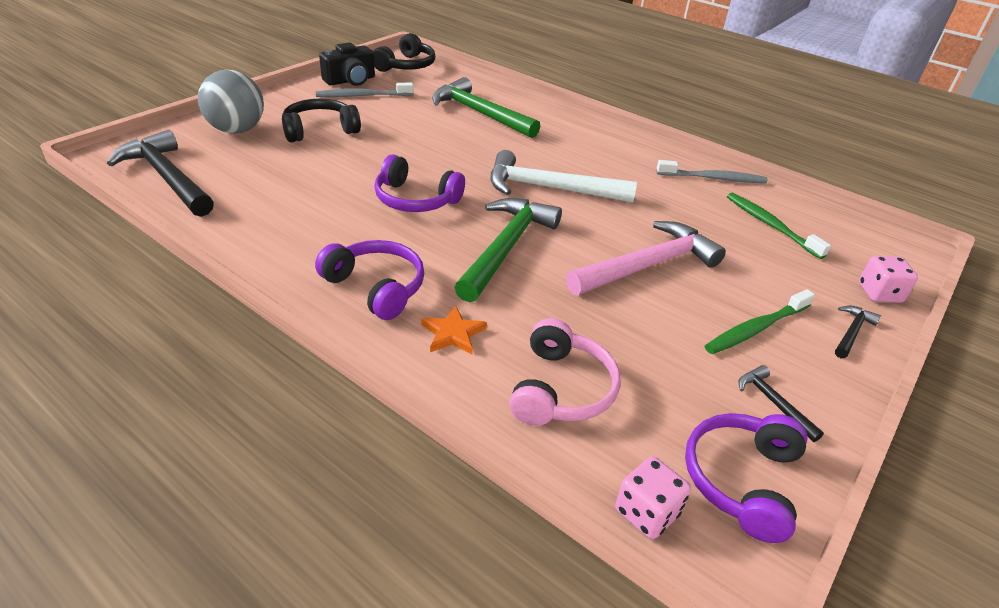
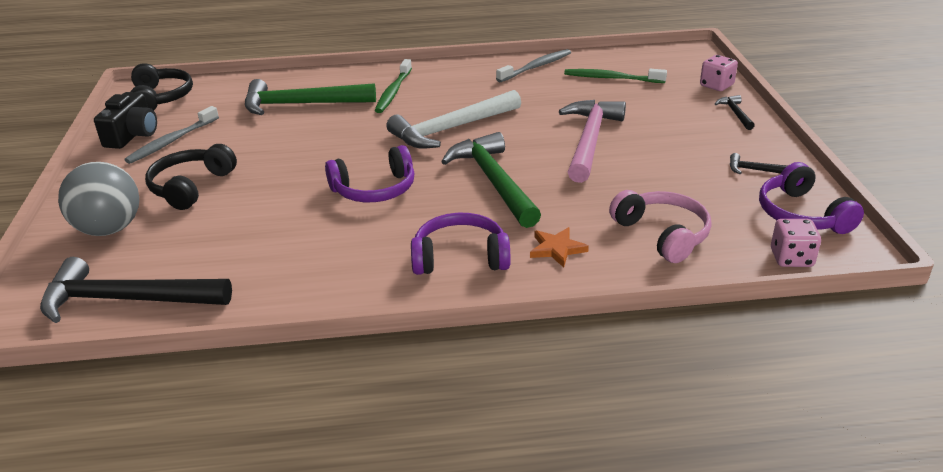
camera: 40 degrees left, 5 degrees down
(756, 329) = (695, 140): green toothbrush -> green toothbrush (393, 92)

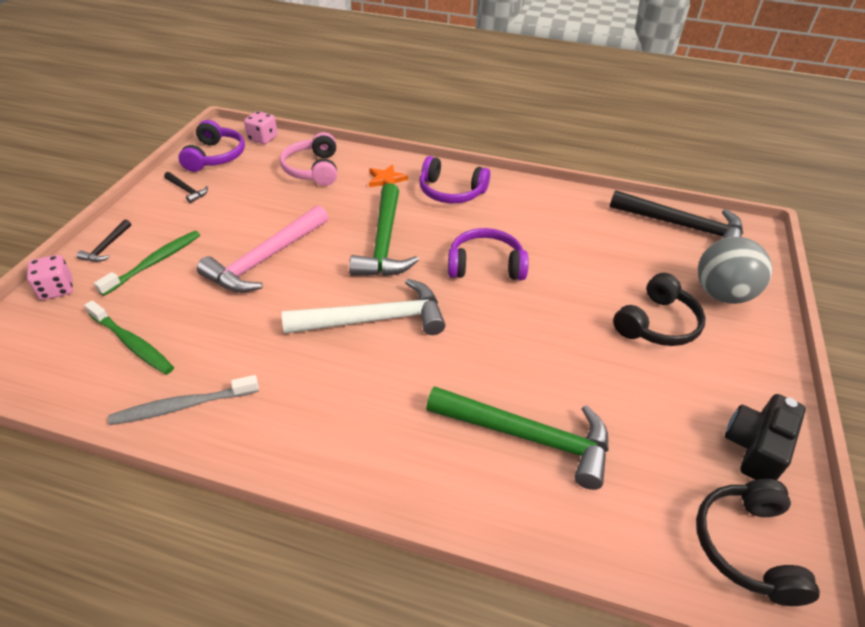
camera: 160 degrees left, 10 degrees up
(172, 141) = (697, 412): grey toothbrush -> none
(393, 92) = (399, 419): green toothbrush -> green toothbrush (155, 262)

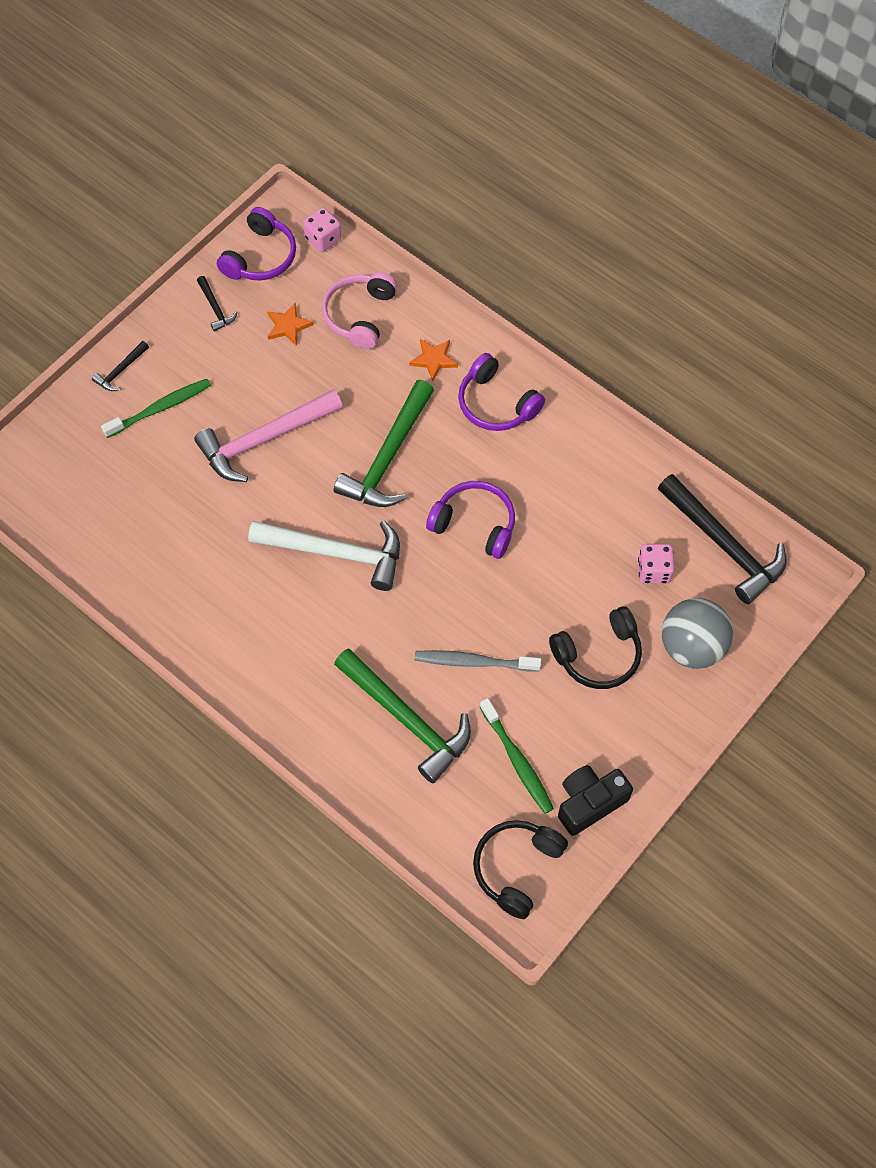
camera: 25 degrees right, 20 degrees up
(57, 289) = (68, 414): pink dice -> pink dice (654, 570)
(132, 343) = (121, 504): green toothbrush -> green toothbrush (517, 761)
(183, 406) = (147, 585): grey toothbrush -> grey toothbrush (474, 662)
(256, 187) = (288, 326): none -> orange star

